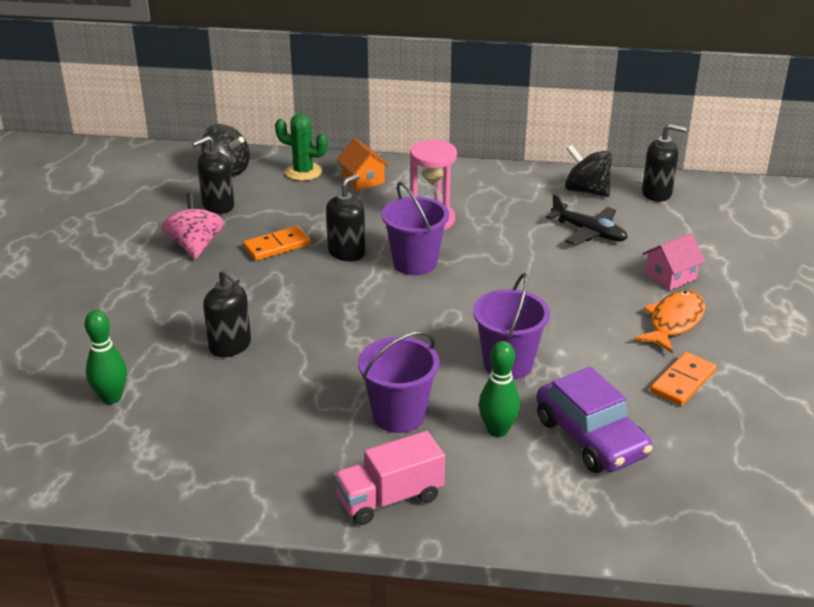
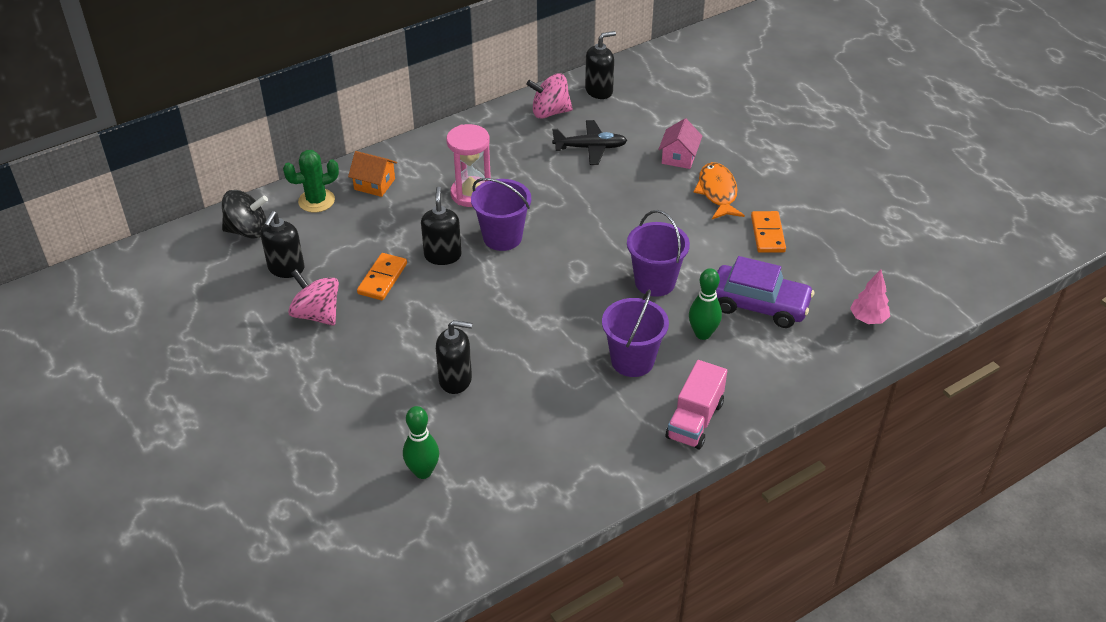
camera: 40 degrees left, 10 degrees up
(586, 191) = (550, 112): black spinning top -> pink spinning top
(702, 516) = (868, 319): none -> pink tree

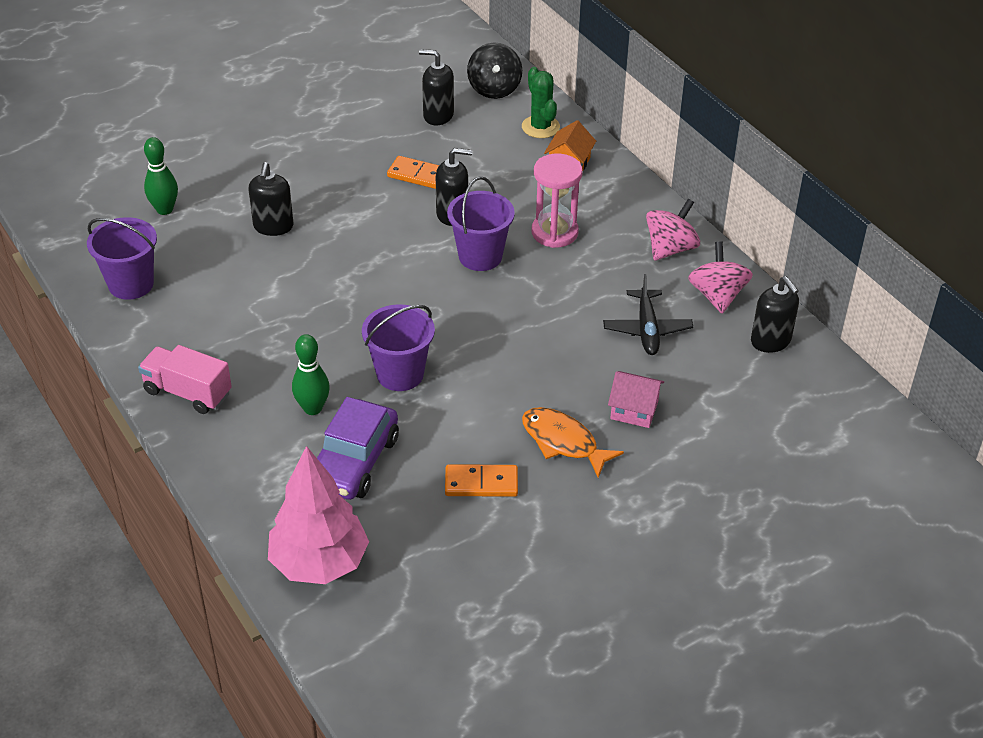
camera: 90 degrees right, 0 degrees up
(317, 314) = (372, 138): pink spinning top -> pink spinning top (670, 248)
(632, 361) = (279, 350): purple bucket -> purple bucket (131, 284)
(717, 192) = (563, 442): orange fish -> orange fish turned 135 degrees counterclockwise
(868, 319) = (319, 563): pink tree -> pink tree, size x2.01

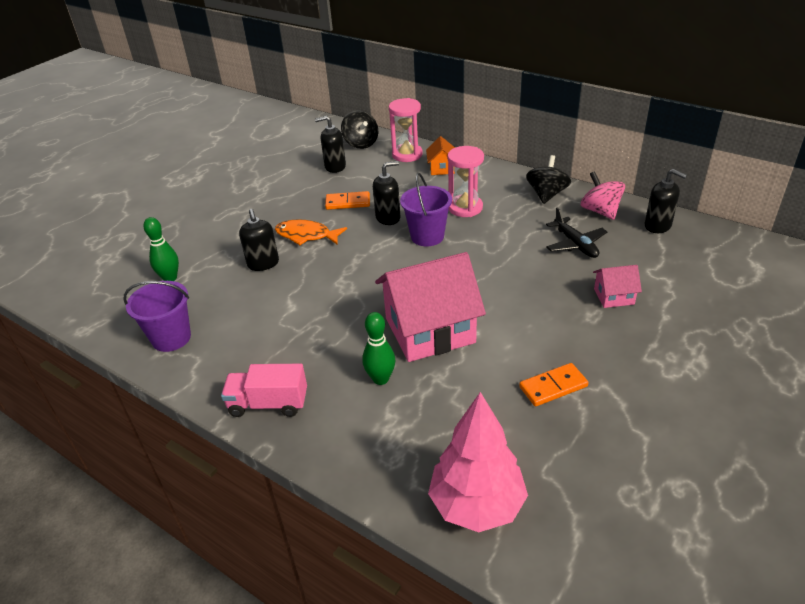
camera: 20 degrees left, 5 degrees down
(354, 462) = (443, 408): purple car -> none
(400, 374) = (430, 330): purple bucket -> pink house
(540, 127) = (407, 155): green cactus -> pink hourglass
(563, 442) = (586, 335): orange fish -> orange fish (306, 235)
(670, 248) = (546, 194): pink spinning top -> black spinning top

